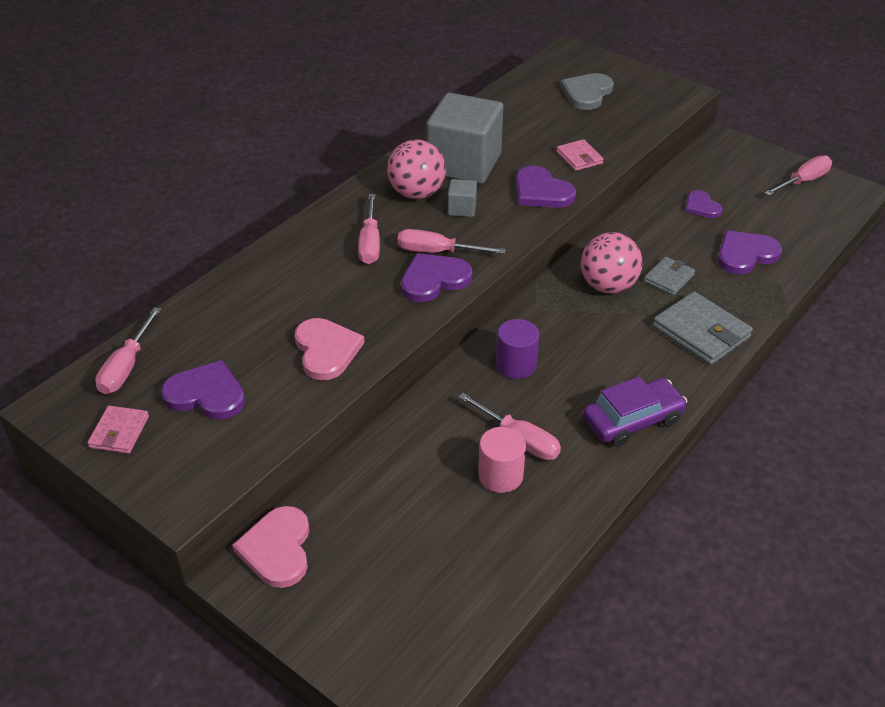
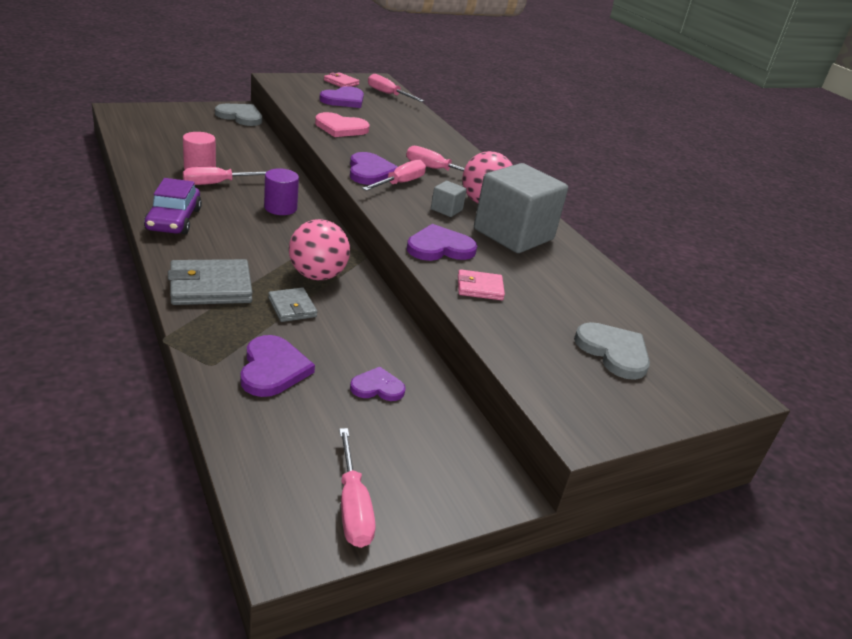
camera: 110 degrees right, 10 degrees down
(277, 549) = (240, 116): pink heart -> grey heart

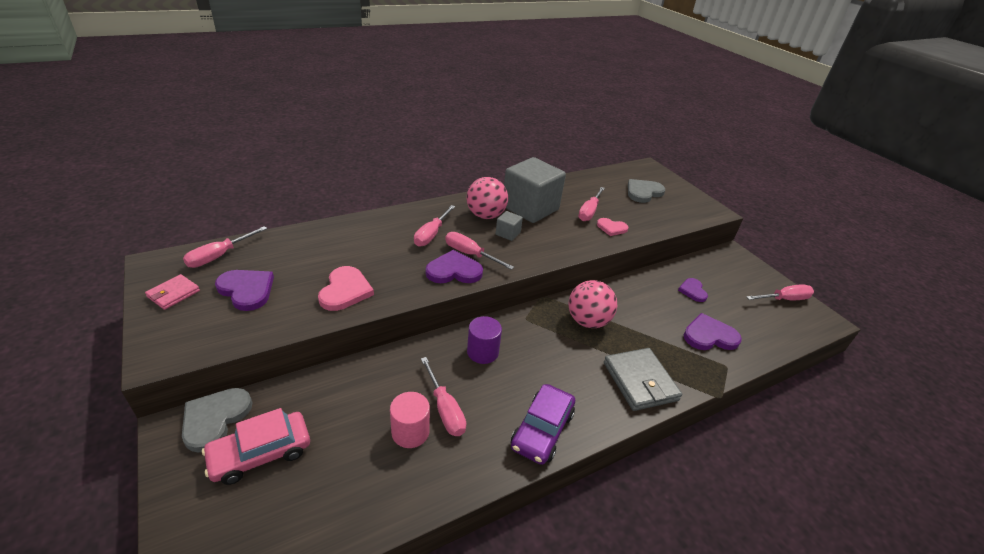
camera: 90 degrees left, 5 degrees up
(174, 220) = (542, 430): purple car -> purple car turned 120 degrees clockwise
(205, 126) = (261, 453): none -> pink car
(292, 307) = (638, 332): grey wallet -> none
(439, 247) = (570, 240): purple heart -> none
(479, 288) = (611, 228): pink wallet -> pink heart
(521, 279) = (589, 212): none -> pink screwdriver

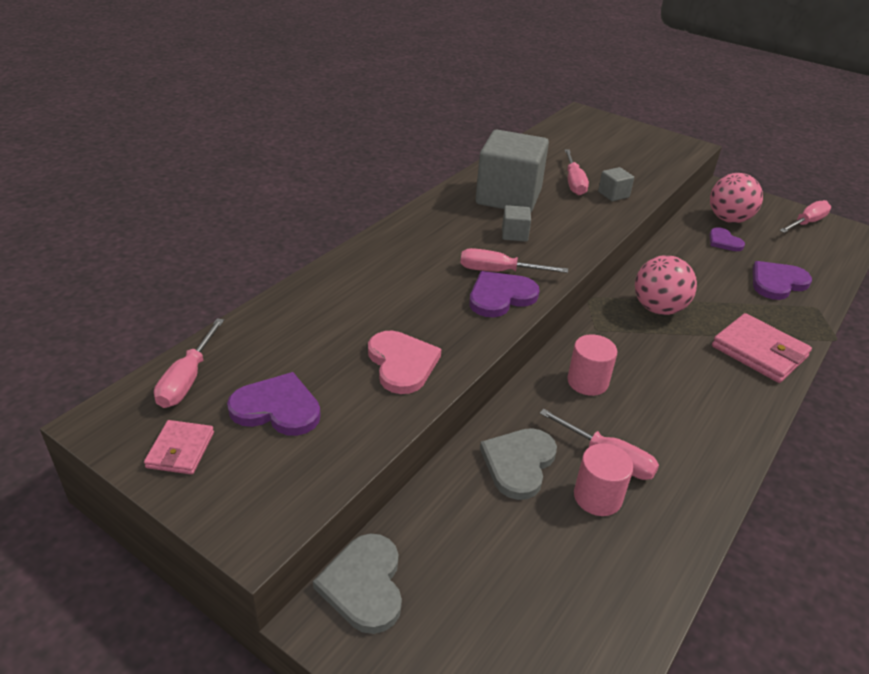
camera: 25 degrees left, 0 degrees up
(261, 453) = (461, 595): pink car -> none
(431, 234) = (431, 262): pink screwdriver -> none
(482, 352) = (587, 382): purple cylinder -> pink cylinder
(485, 215) = (469, 220): pink ball -> pink ball (728, 219)
(542, 430) = (719, 437): purple car -> none
(611, 228) = (613, 194): pink heart -> grey cube
(640, 381) = (759, 352): grey wallet -> pink wallet
(643, 192) = (606, 144): grey heart -> grey heart (518, 463)

